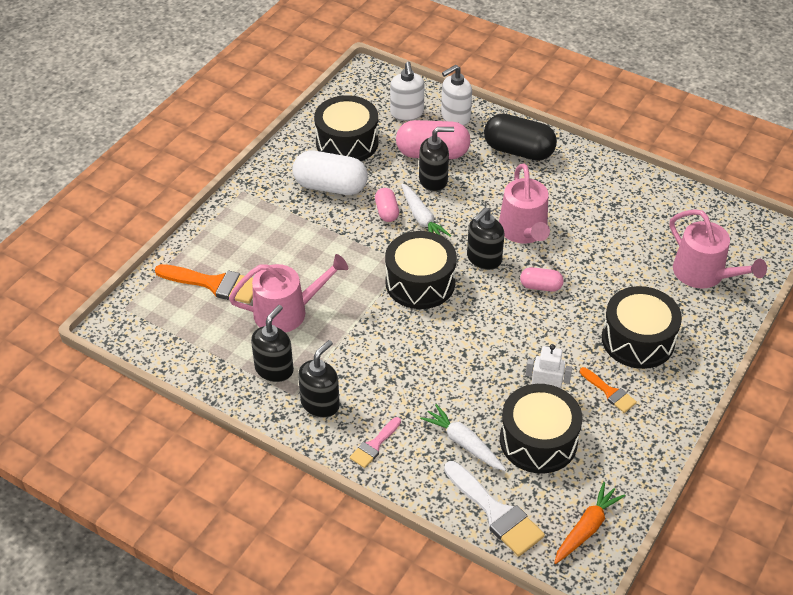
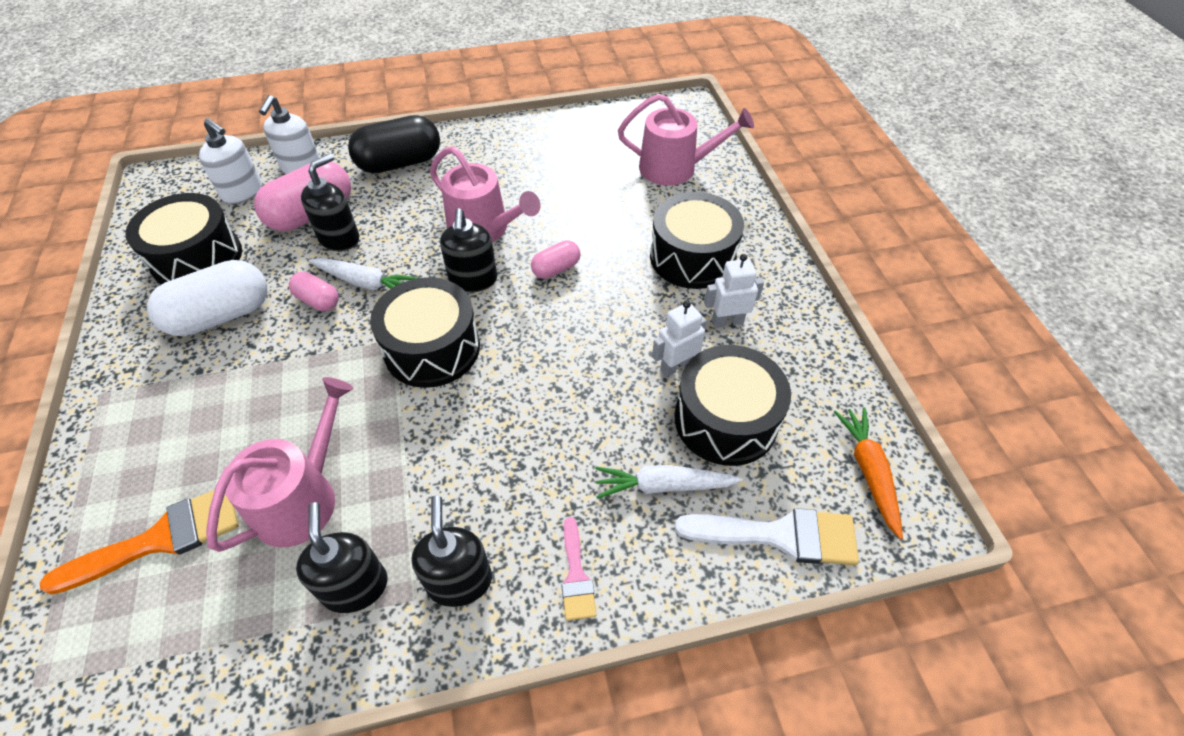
camera: 45 degrees left, 5 degrees up
(610, 392) = (727, 321): orange brush -> white robot

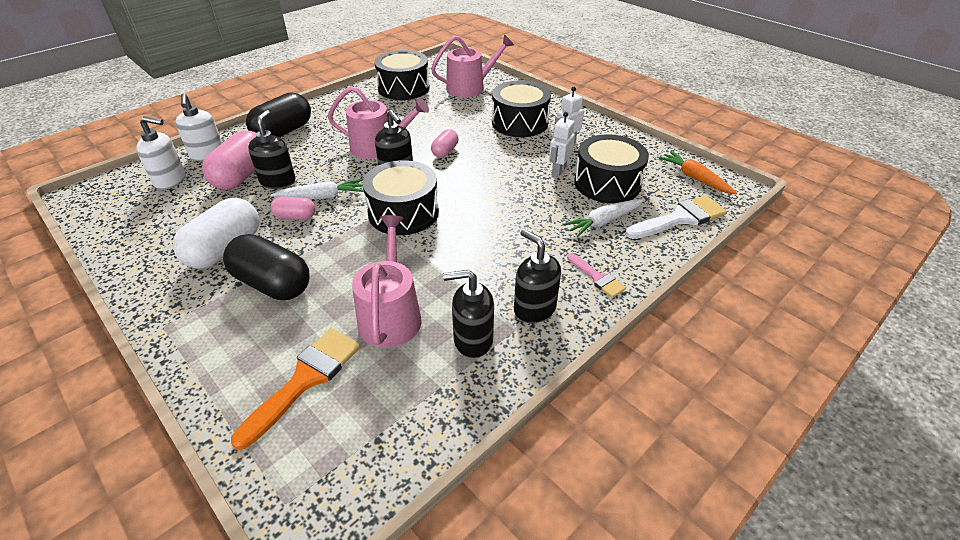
camera: 30 degrees left, 10 degrees down
(197, 258) = (169, 226): black drum -> black drum (403, 88)
(227, 388) = (272, 284): none -> black capsule
(355, 586) = (472, 340): black soap dispenser -> black soap dispenser turned 45 degrees counterclockwise

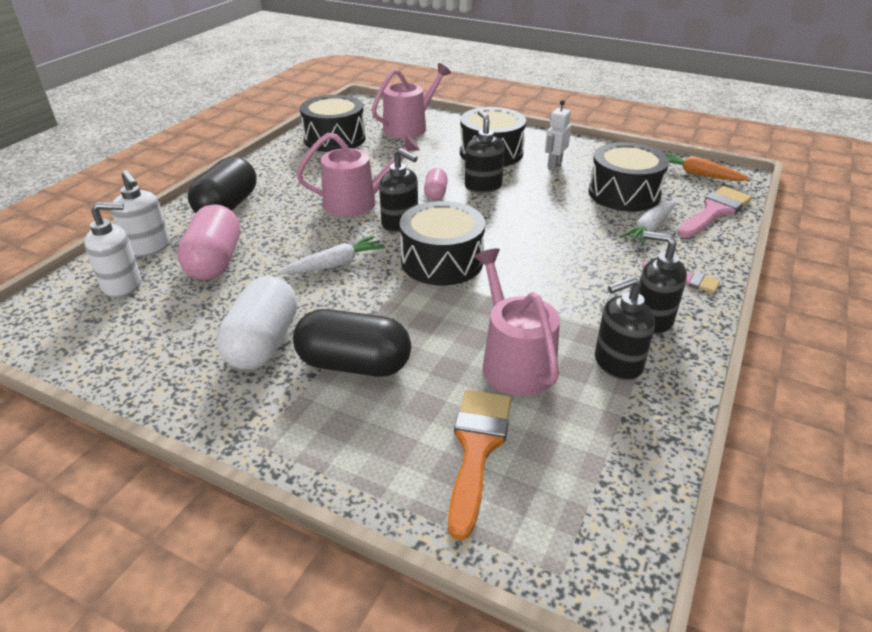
camera: 20 degrees left, 5 degrees down
(278, 181) = (266, 259): black soap dispenser -> black soap dispenser (483, 186)
(295, 216) = (321, 291): pink capsule -> none
(558, 171) = (568, 191): white robot -> none
(680, 218) = (714, 211): white brush -> pink brush

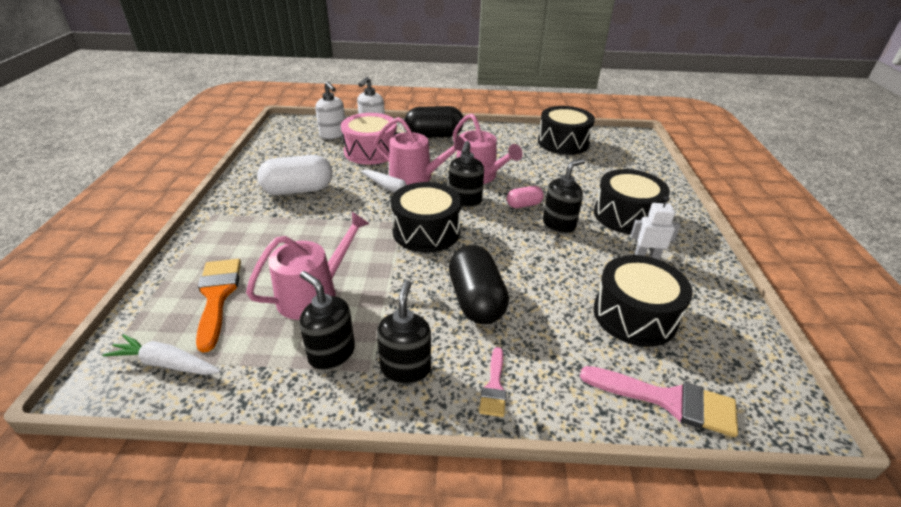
camera: 65 degrees right, 0 degrees up
(215, 261) = (371, 151): pink capsule -> pink drum
(354, 364) = (288, 226): black capsule -> black capsule (476, 300)
(409, 127) = (622, 166): pink watering can -> pink watering can (416, 177)
(477, 448) = (217, 296): orange brush -> orange brush turned 90 degrees counterclockwise
(649, 228) = (576, 345): white carrot -> white carrot (166, 363)
(698, 174) = (754, 375): orange carrot -> none

